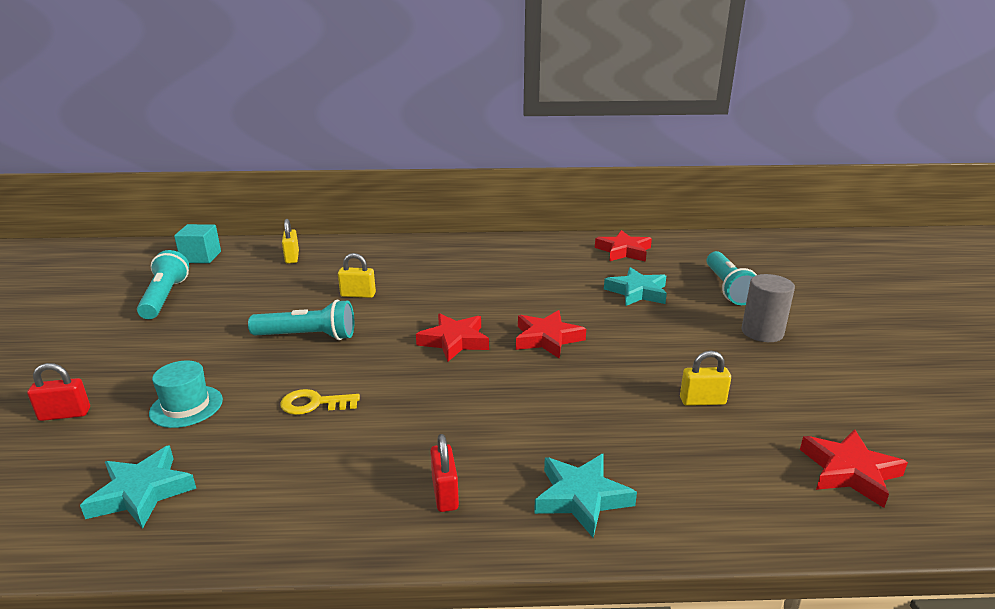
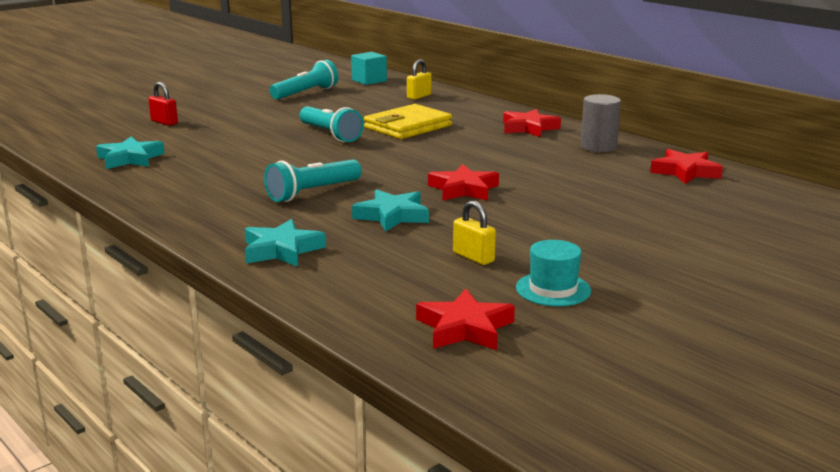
camera: 50 degrees right, 5 degrees down
(186, 406) = (211, 139): turquoise hat -> turquoise hat (553, 289)
(314, 404) = (262, 161): yellow key -> none
(358, 295) = (408, 127): yellow padlock -> yellow wallet
(445, 494) = (229, 216): red padlock -> none
(454, 341) = (402, 167): red star -> red star (528, 128)
(637, 292) = (613, 195): turquoise star -> turquoise star (392, 216)
(727, 288) = (709, 224): turquoise flashlight -> turquoise flashlight (312, 192)
(762, 332) = (647, 255): grey cylinder -> grey cylinder (598, 147)

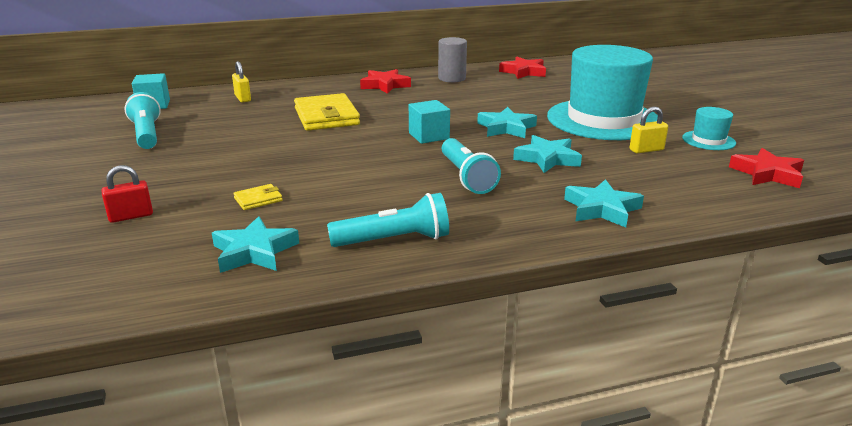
camera: 65 degrees left, 5 degrees up
(213, 143) = (258, 199): none -> yellow wallet
(330, 134) = (306, 146): turquoise flashlight -> turquoise flashlight (394, 240)
(401, 165) = (429, 136): none -> turquoise cube
(463, 189) = (506, 128): red star -> turquoise star
(555, 228) = (603, 119): none -> turquoise hat

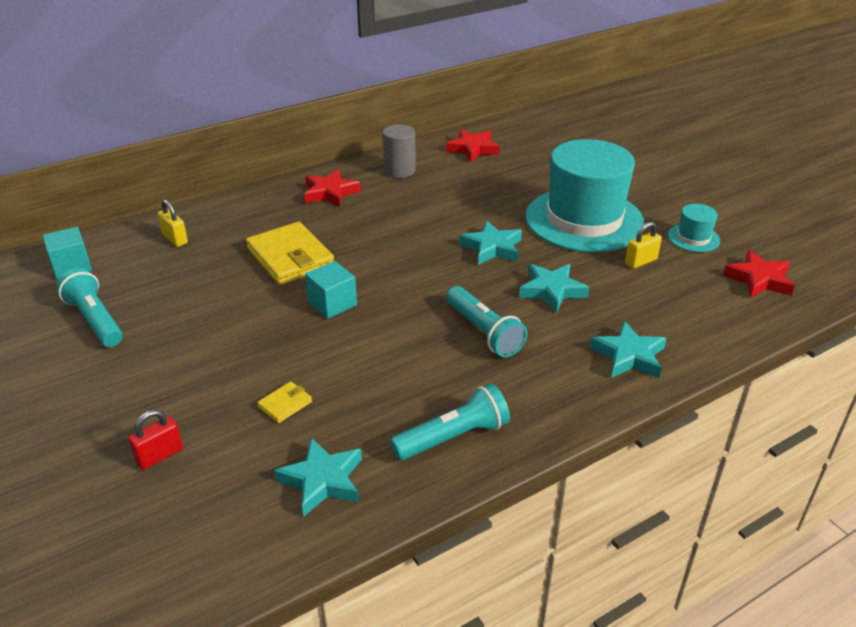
camera: 15 degrees left, 10 degrees up
(429, 136) = (417, 273): turquoise cube -> turquoise cube (332, 304)

